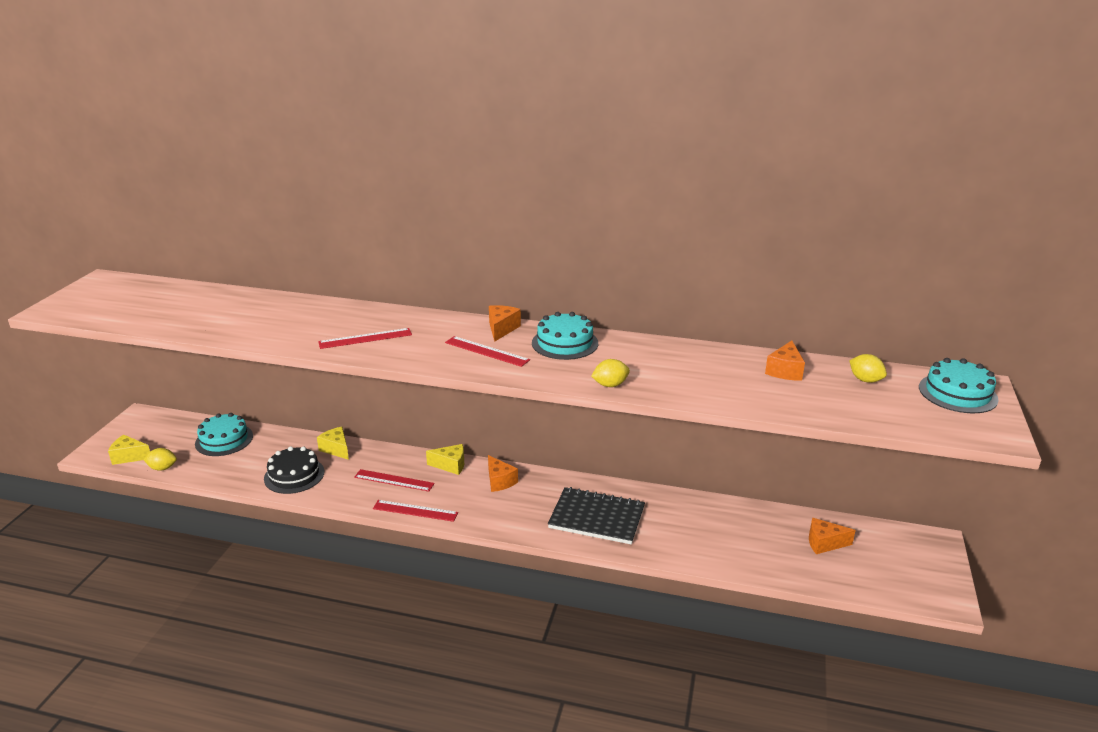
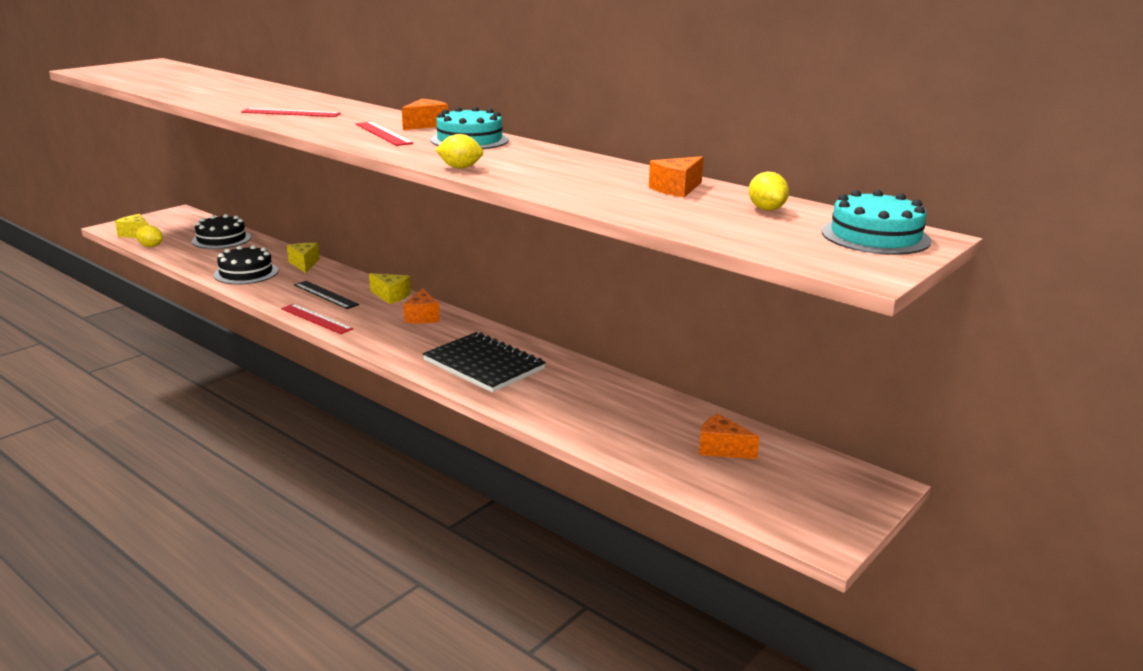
camera: 25 degrees right, 5 degrees down
(224, 440) = (221, 239): turquoise cake -> black cake
(394, 480) = (325, 295): red ruler -> black ruler

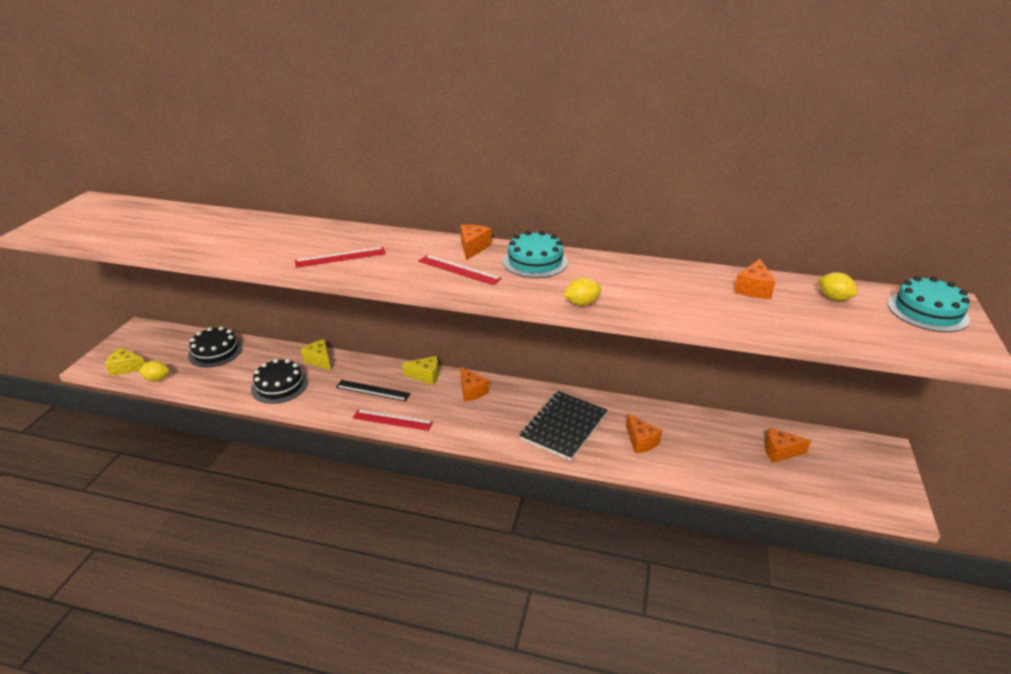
camera: 25 degrees left, 10 degrees up
(484, 365) = (563, 426): black notebook -> black notebook turned 75 degrees counterclockwise
(556, 397) = (641, 441): none -> orange cheese

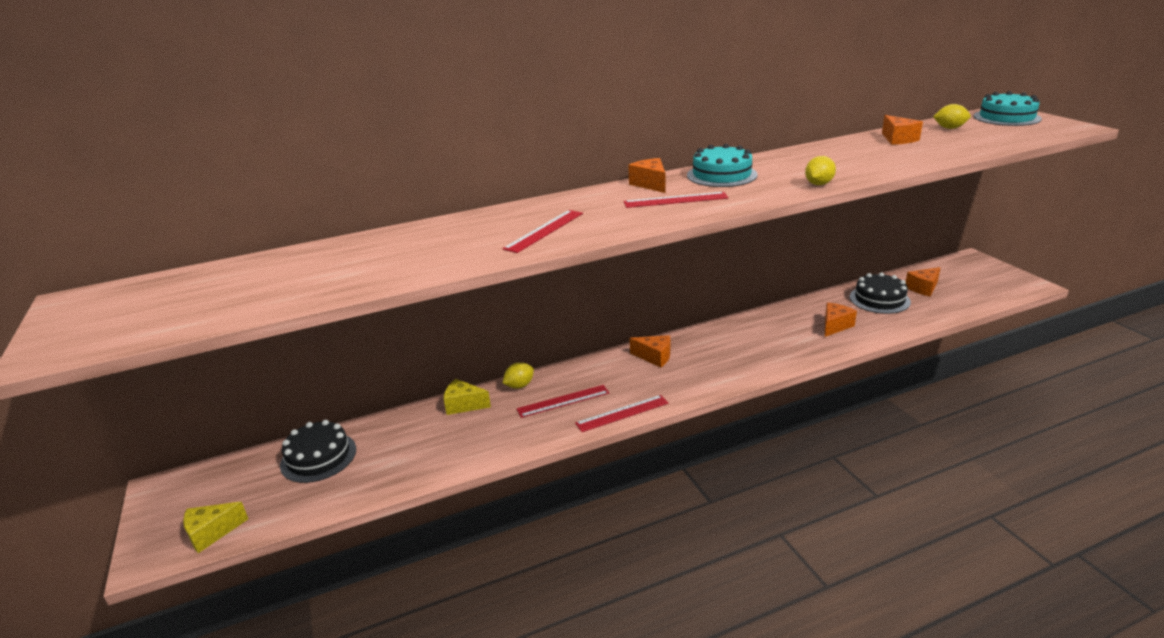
camera: 35 degrees left, 5 degrees down
(157, 379) = (279, 520): yellow lemon -> yellow lemon (519, 385)
(279, 385) = (455, 446): black cake -> black cake (879, 299)
(373, 390) = (563, 401): black ruler -> red ruler
(426, 376) = (594, 366): yellow cheese -> none
(563, 426) = (768, 344): black notebook -> none
(641, 441) = (835, 326): orange cheese -> orange cheese turned 75 degrees counterclockwise

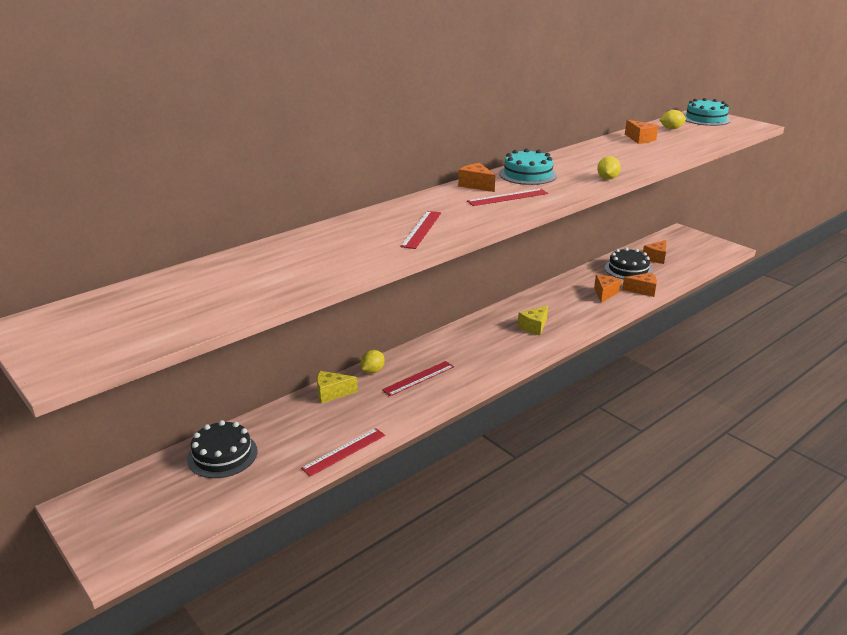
camera: 20 degrees left, 0 degrees up
(212, 533) = (163, 532): yellow cheese -> yellow cheese (534, 327)
(622, 413) = (473, 381): red ruler -> red ruler (344, 451)
(654, 357) = (475, 334): orange cheese -> orange cheese (643, 290)

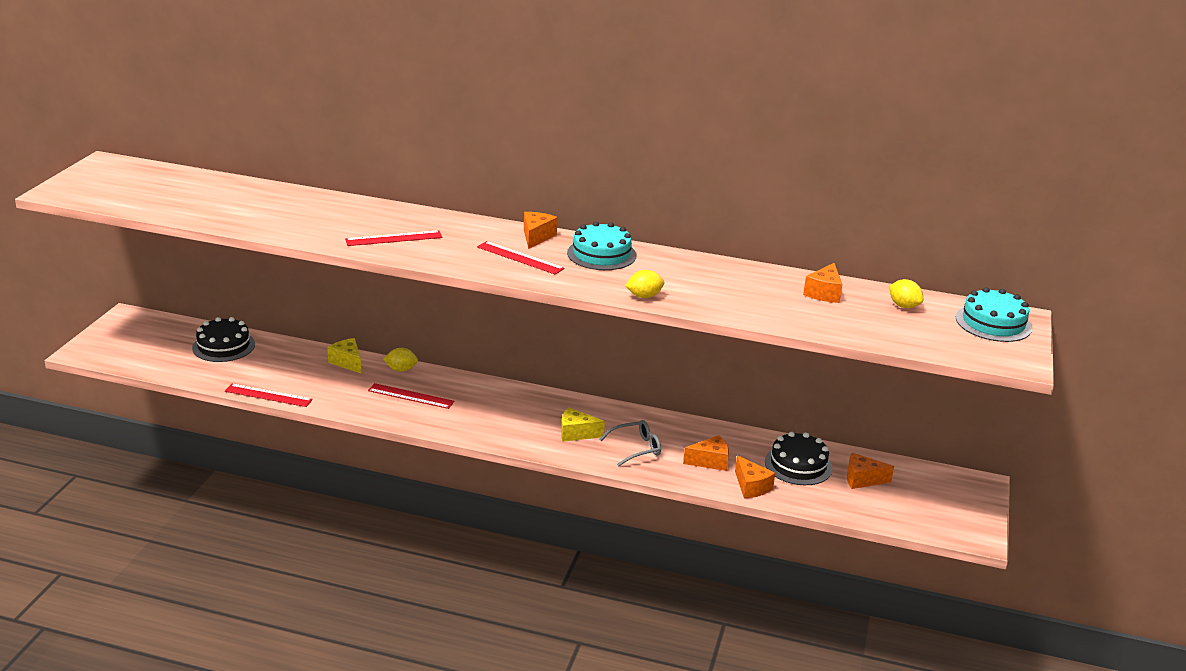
camera: 55 degrees right, 0 degrees up
(570, 312) = (636, 448): none -> grey glasses

